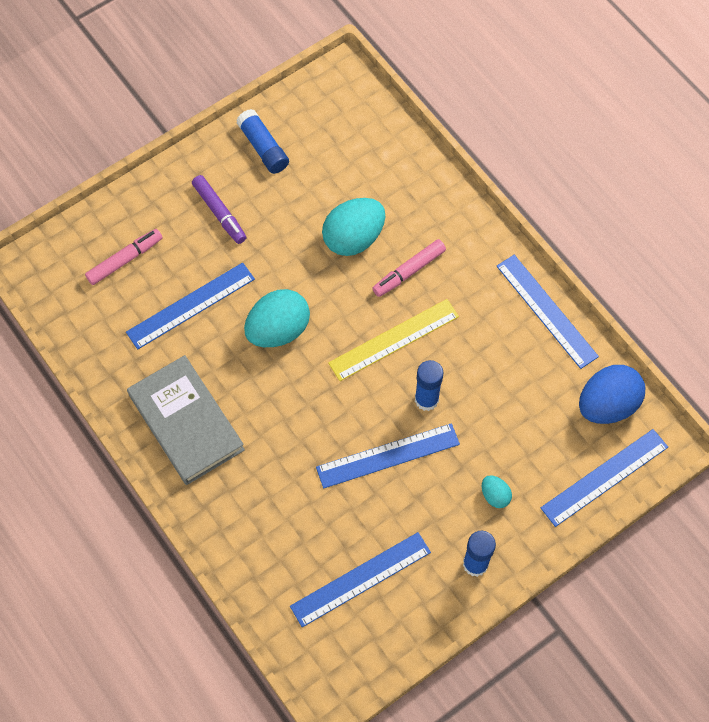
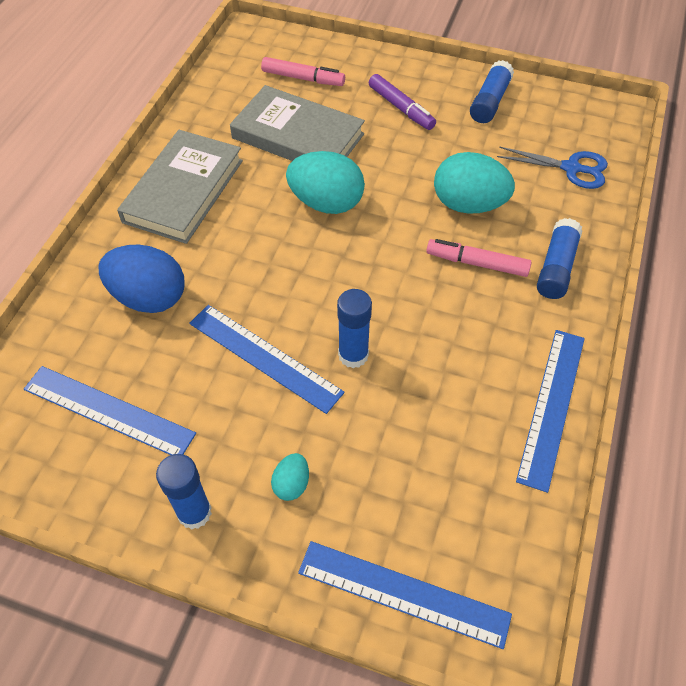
camera: 55 degrees right, 10 degrees down
(191, 305) = (298, 136): blue ruler -> grey book
(219, 213) = (401, 108): purple marker -> purple marker turned 60 degrees counterclockwise
(372, 148) = (571, 168): none -> blue scissors
(394, 340) = (394, 292): yellow ruler -> none
(448, 226) = (556, 267): none -> blue glue stick
(607, 405) = (497, 539): blue egg -> blue egg (149, 297)

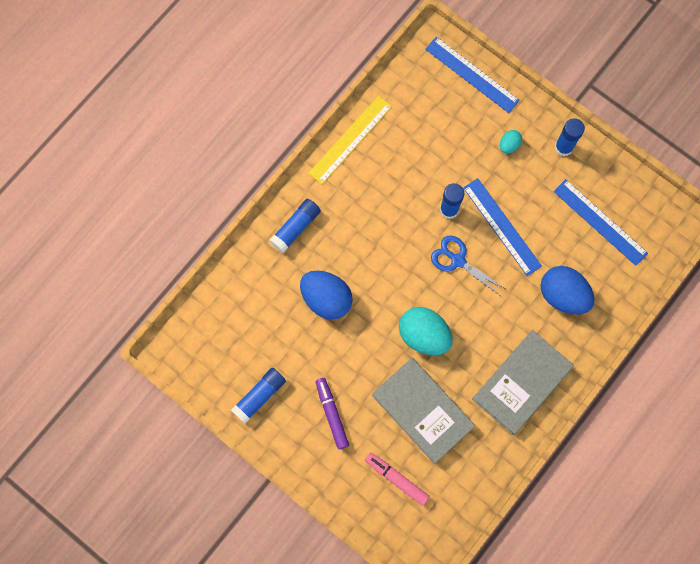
camera: 160 degrees left, 20 degrees up
(468, 204) = (326, 299): turquoise egg -> blue egg
(477, 263) = (344, 249): pink marker -> none
(551, 406) = (350, 140): blue ruler -> yellow ruler
(571, 168) = (237, 306): blue scissors -> blue scissors (457, 260)

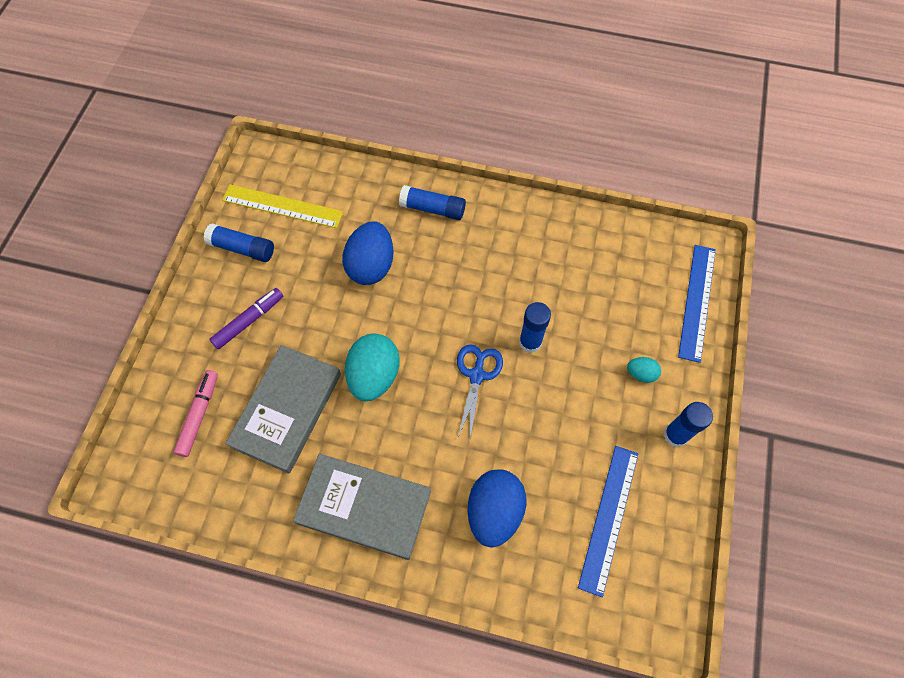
camera: 65 degrees right, 10 degrees down
(350, 140) = (552, 218): yellow ruler -> yellow ruler (282, 206)
(502, 226) = (541, 406): blue ruler -> none

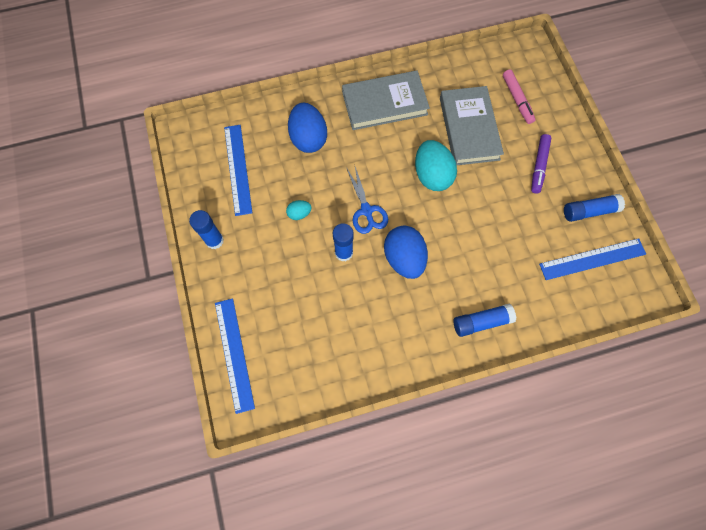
camera: 150 degrees right, 5 degrees up
(282, 206) = (592, 259): yellow ruler -> blue ruler
(371, 266) = (491, 248): blue egg -> blue egg (404, 258)
(641, 374) = (255, 271): turquoise egg -> turquoise egg (299, 213)

